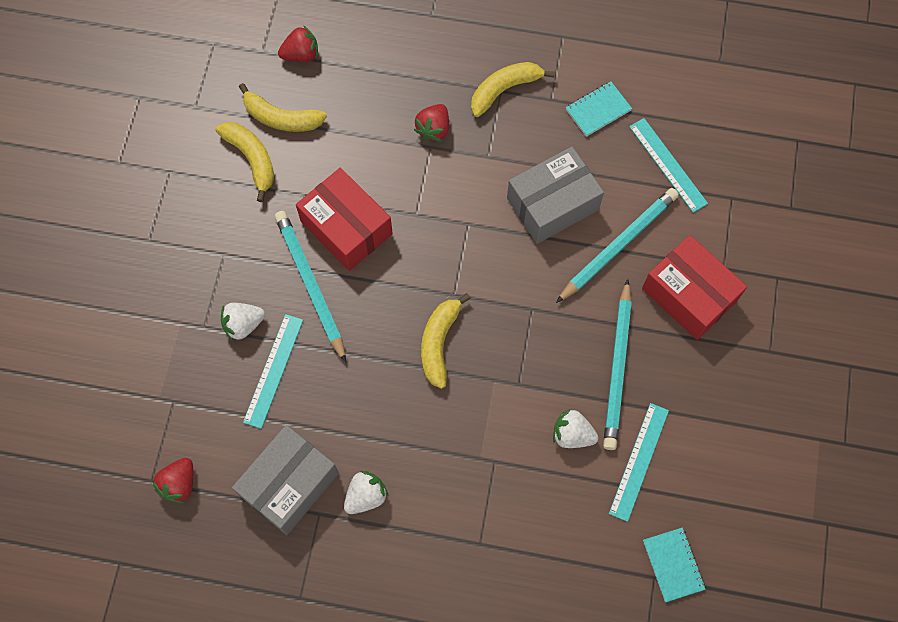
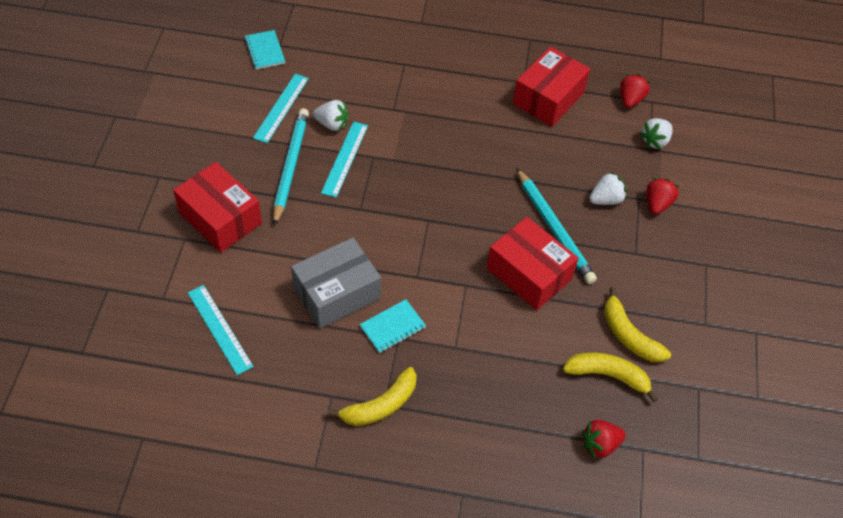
camera: 175 degrees right, 15 degrees down
(273, 370) = (574, 168): turquoise ruler -> turquoise ruler (345, 159)
(289, 484) = (548, 98): grey box -> red box
(366, 496) = (490, 91): white strawberry -> white strawberry (655, 141)
(433, 129) = (453, 364): red strawberry -> red strawberry (657, 204)
(439, 343) = (439, 185): yellow banana -> none
(598, 110) = (283, 384): turquoise notebook -> turquoise notebook (392, 327)
(618, 245) = (278, 257): turquoise pencil -> none

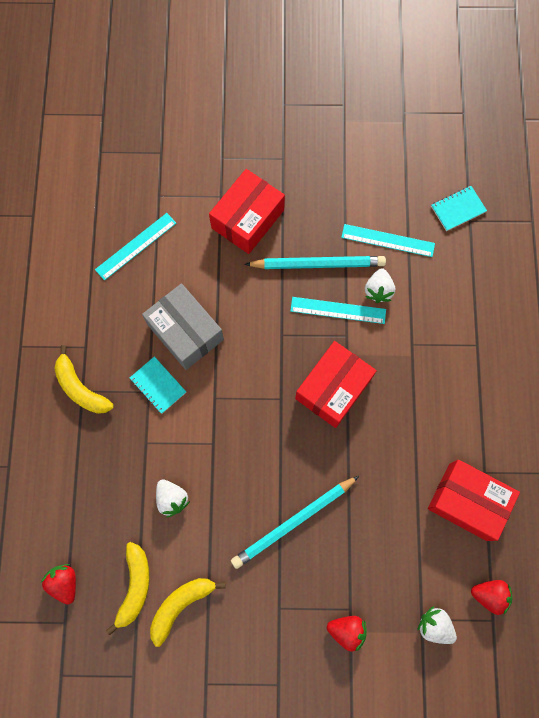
camera: 85 degrees right, 20 degrees up
(529, 274) = (235, 502): red box -> red box (333, 388)
(606, 199) = (341, 573): white strawberry -> white strawberry (172, 498)

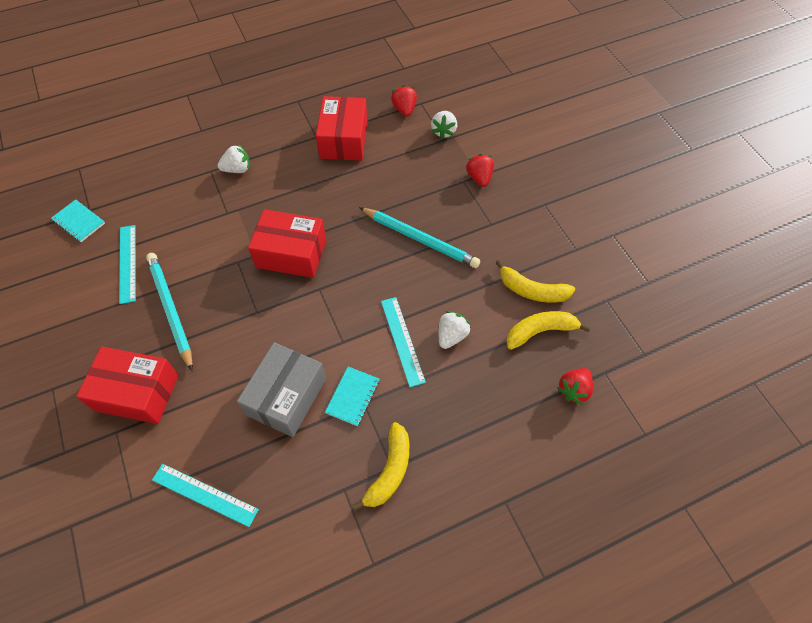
camera: 115 degrees left, 15 degrees down
(338, 310) = (214, 276): turquoise ruler -> turquoise ruler (402, 340)
(378, 290) = (183, 253): white strawberry -> white strawberry (237, 169)

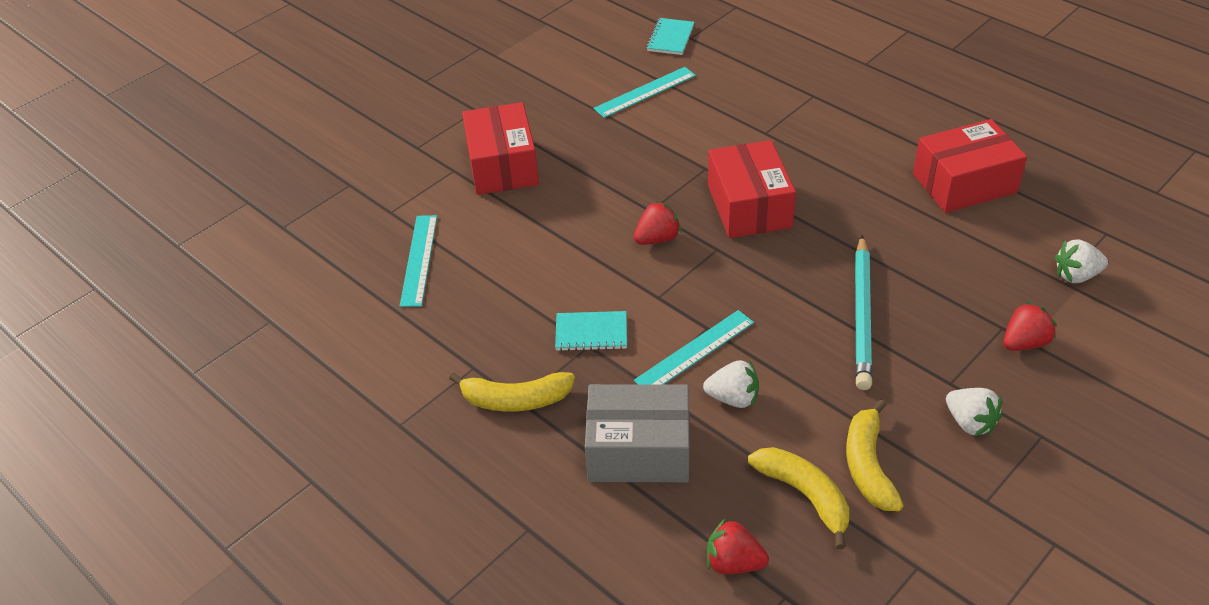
camera: 70 degrees right, 15 degrees down
(171, 310) = (610, 146): turquoise pencil -> none
(237, 169) = (834, 114): white strawberry -> white strawberry (970, 423)
(286, 397) = (559, 277): grey box -> grey box (638, 450)
(404, 109) = (1076, 221): red strawberry -> red strawberry (657, 239)

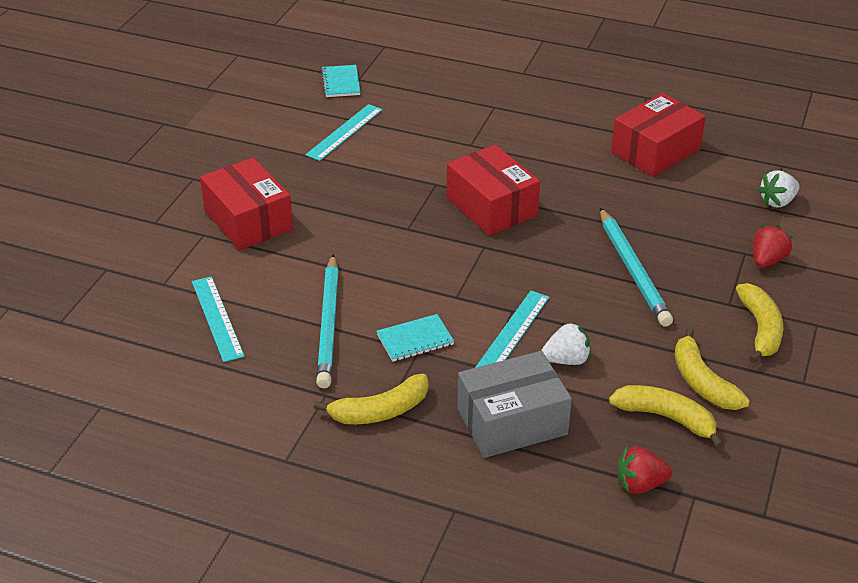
camera: 25 degrees left, 5 degrees down
(517, 293) = (329, 324): none -> turquoise pencil
(657, 239) = (427, 250): red strawberry -> none
(970, 423) = (760, 329): white strawberry -> yellow banana

